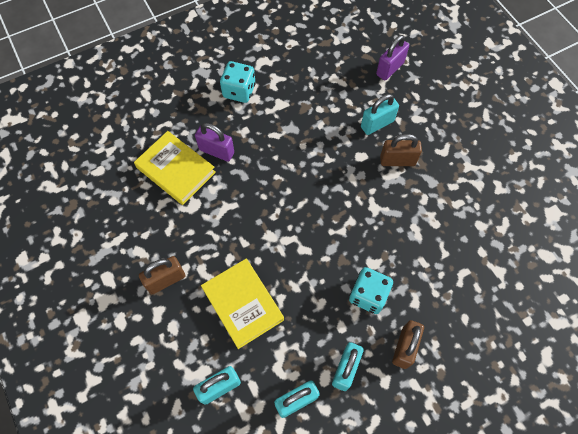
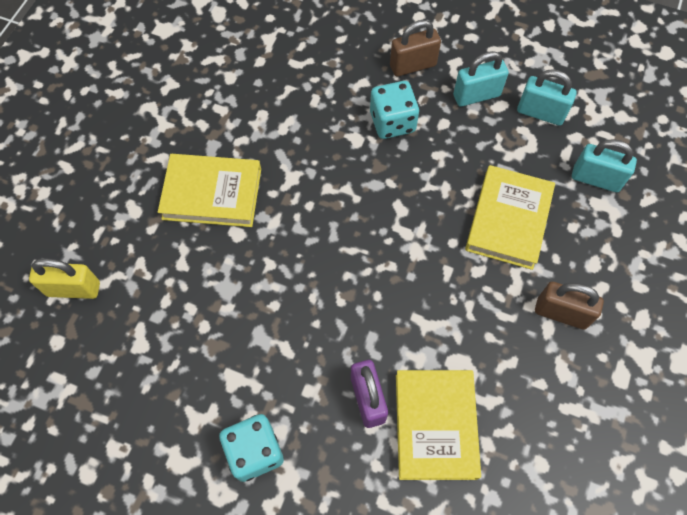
camera: 130 degrees left, 0 degrees up
(377, 124) = (176, 246): turquoise padlock -> none
(390, 69) = (73, 289): purple padlock -> yellow padlock
(397, 161) = (212, 193): brown padlock -> yellow book

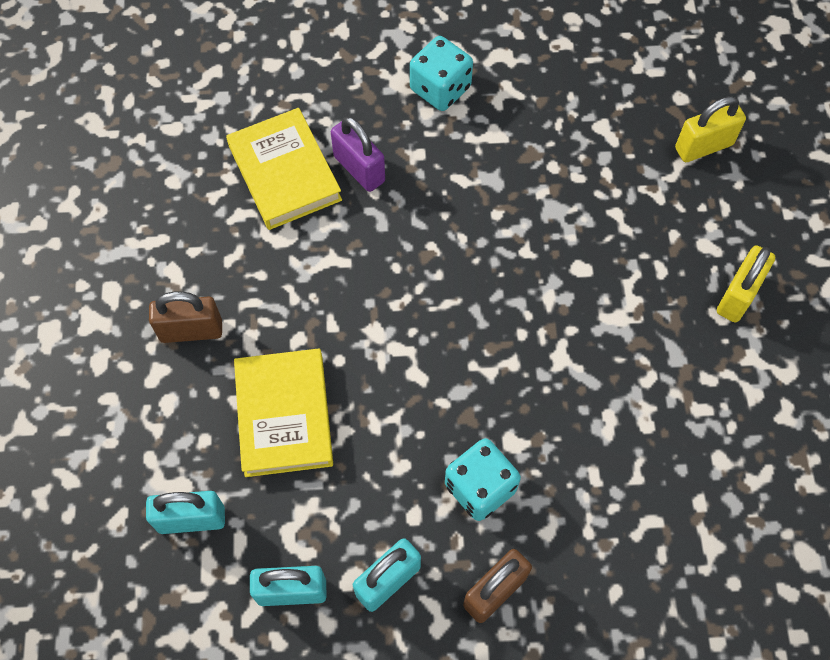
camera: 155 degrees right, 0 degrees up
(140, 167) = (738, 295): none -> yellow padlock
(212, 193) = (637, 300): yellow book -> none

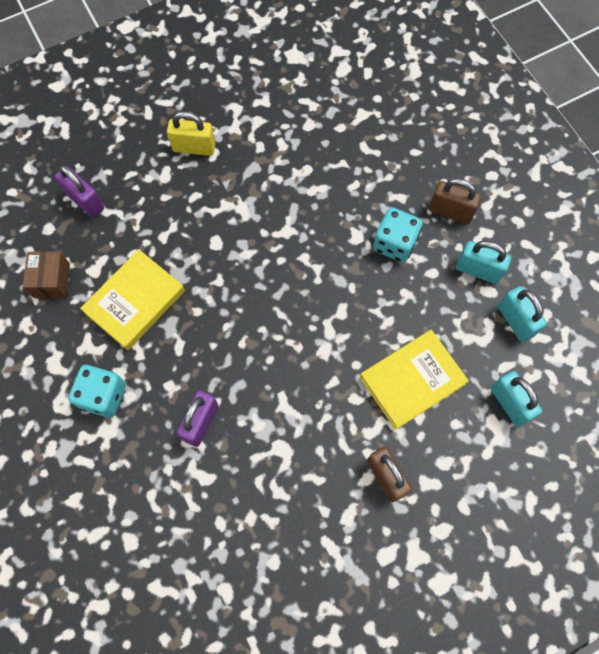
camera: 115 degrees left, 5 degrees up
(284, 173) = (228, 477): yellow book -> yellow book (135, 302)
(608, 82) = (52, 280): none -> brown box
(703, 146) = (85, 201): yellow padlock -> purple padlock

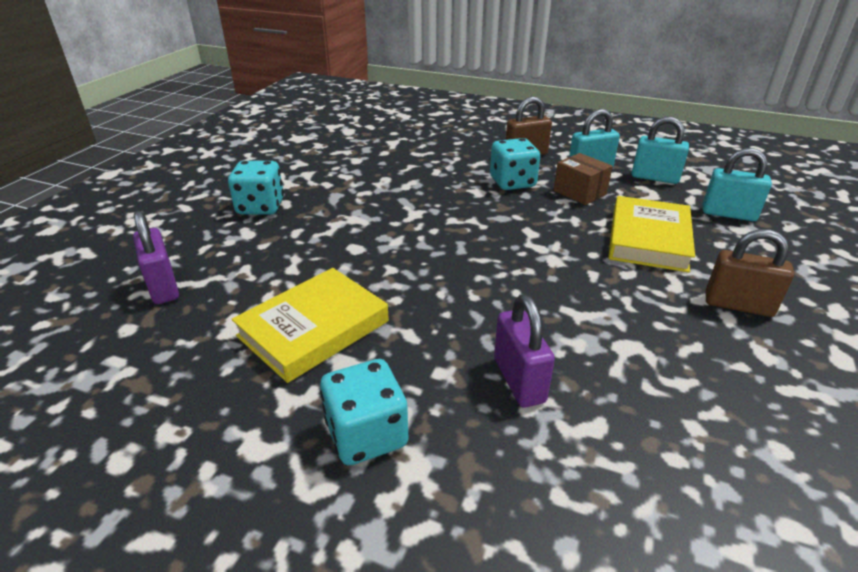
camera: 40 degrees left, 35 degrees down
(52, 280) = (173, 369): brown box -> brown box (579, 192)
(85, 201) = (163, 287): purple padlock -> purple padlock turned 60 degrees clockwise
(135, 302) = (314, 329): yellow book -> yellow book turned 45 degrees clockwise
(194, 148) = (260, 207): yellow padlock -> turquoise dice

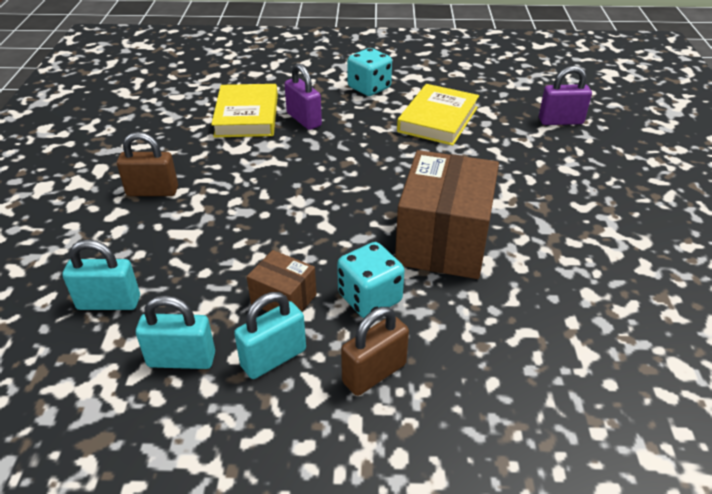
camera: 160 degrees right, 5 degrees up
(163, 287) = (560, 121): purple padlock -> purple padlock turned 45 degrees counterclockwise
(260, 207) = (594, 196): turquoise dice -> none
(430, 202) = (443, 241): none -> brown box
(648, 239) = (211, 242): yellow book -> yellow book (247, 116)

